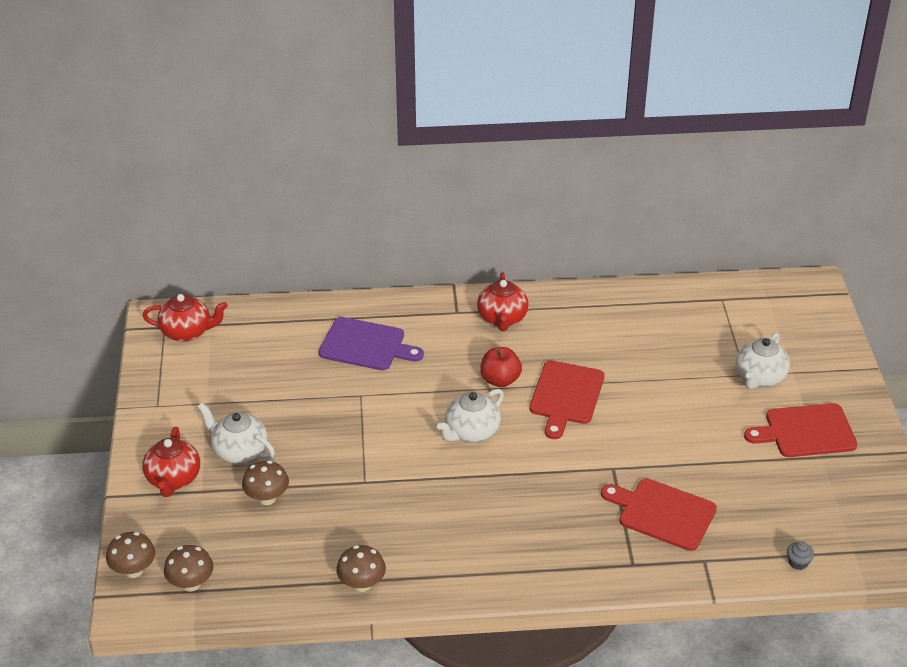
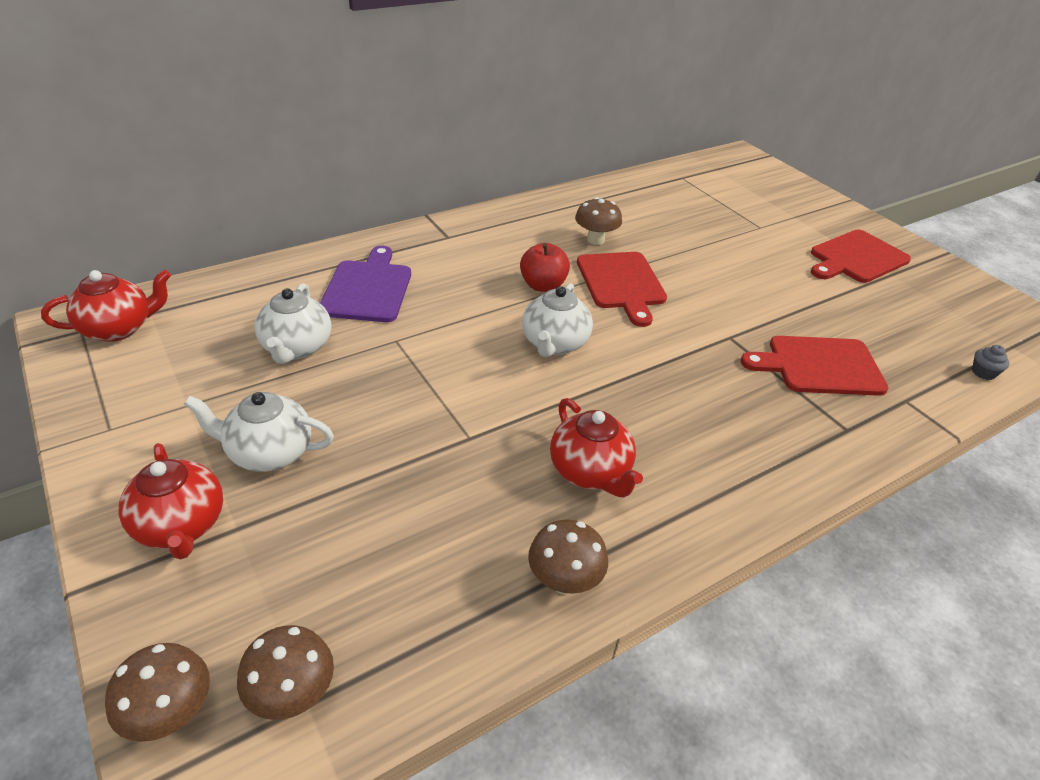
camera: 30 degrees left, 0 degrees up
(267, 498) = (347, 504): brown mushroom -> brown mushroom (595, 240)
(366, 345) = (367, 288): purple cutting board -> purple cutting board turned 75 degrees counterclockwise
(502, 319) = (499, 232): red teapot -> red teapot (590, 472)
(759, 378) = (774, 227): white teapot -> white teapot (296, 348)

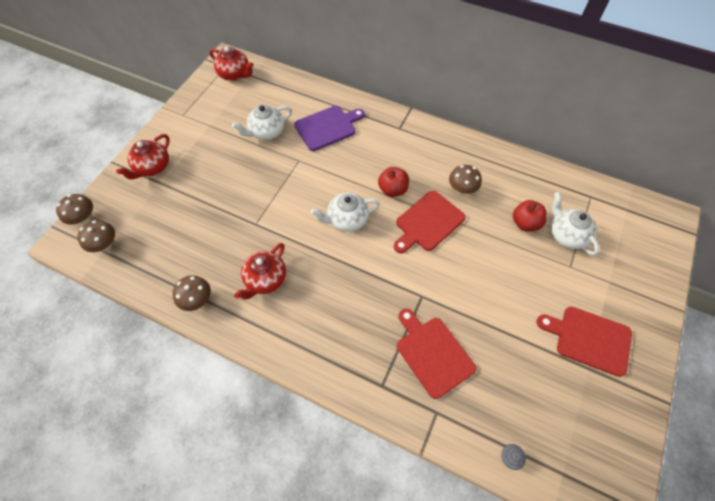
camera: 60 degrees right, 20 degrees up
(269, 453) = (202, 166): white teapot -> white teapot (566, 235)
(682, 225) = (525, 223): none -> red apple

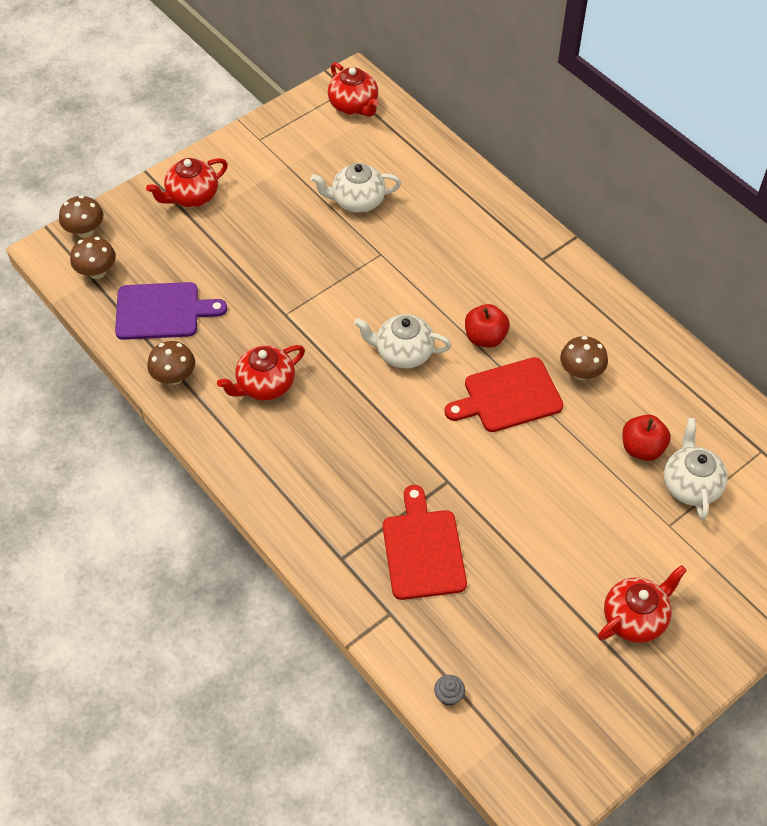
camera: 25 degrees right, 5 degrees down
(327, 127) = (443, 223): purple cutting board -> purple cutting board (162, 311)
(589, 339) = (635, 618): red cutting board -> red teapot

